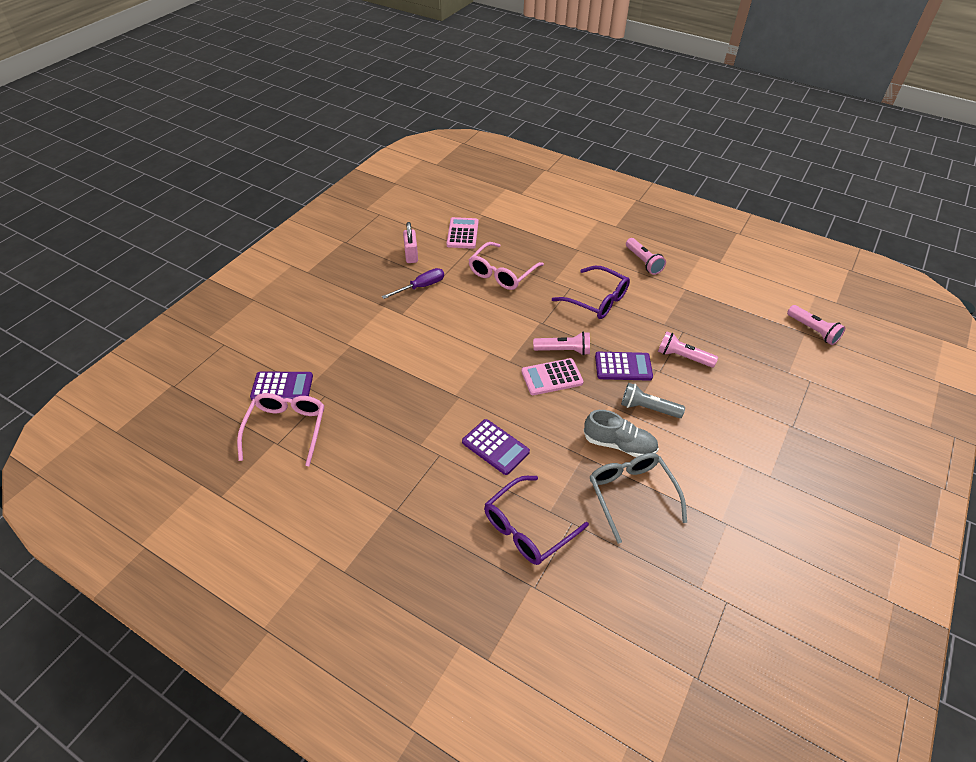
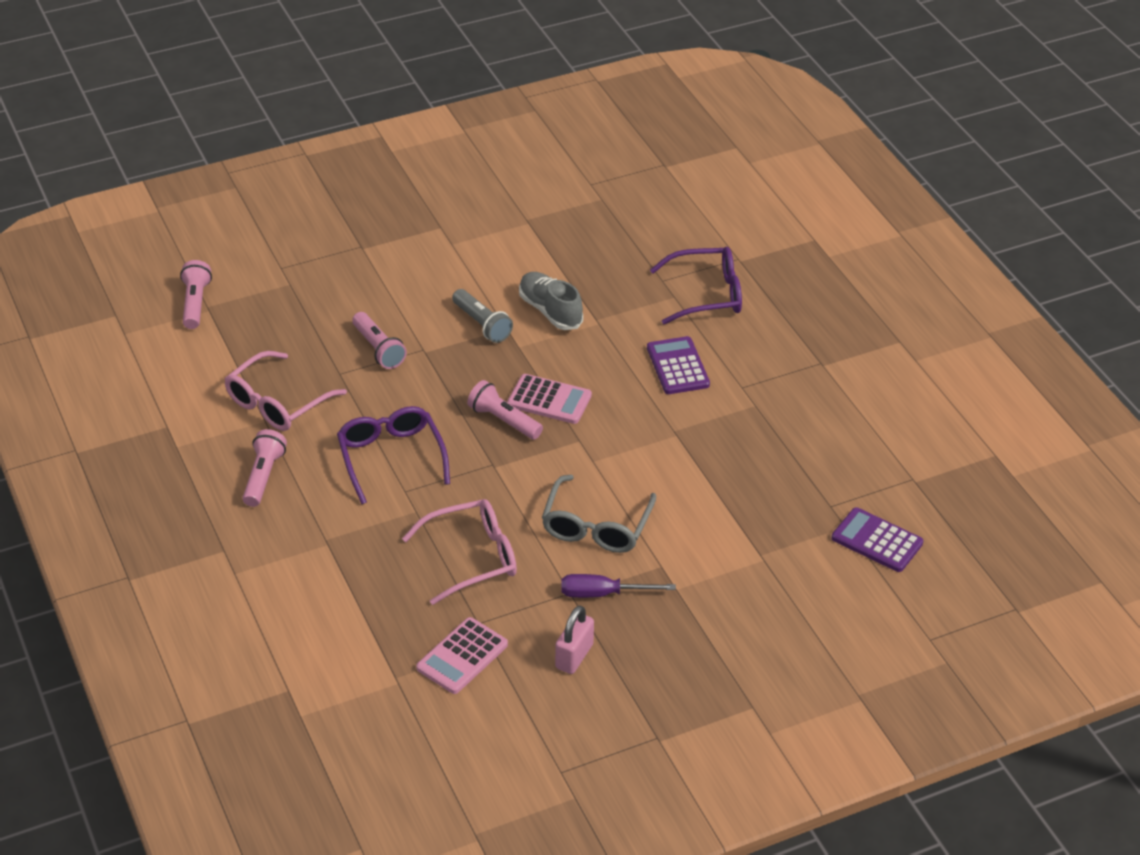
camera: 145 degrees left, 5 degrees down
(286, 429) = (894, 489): pink glasses -> pink glasses (277, 403)
(623, 367) = (457, 372): purple calculator -> none
(631, 494) = (585, 273): grey glasses -> grey glasses (596, 526)

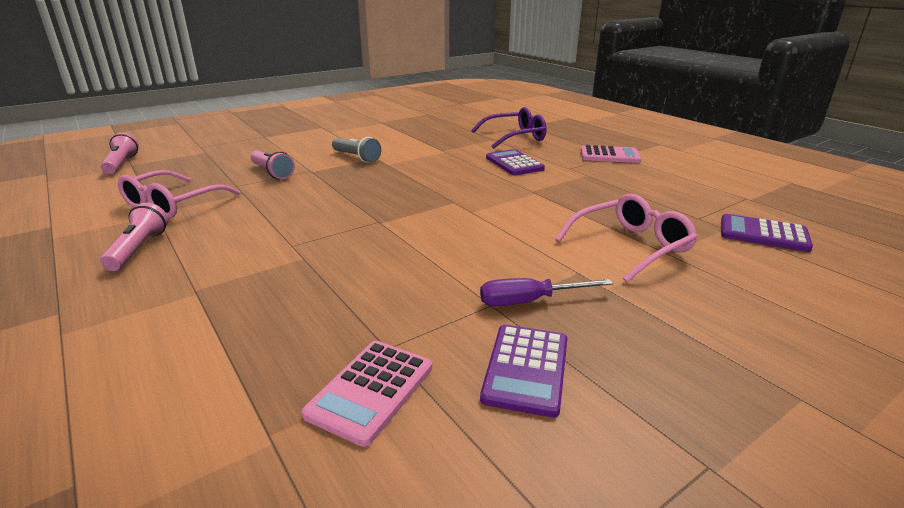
camera: 10 degrees left, 15 degrees down
(391, 457) = (278, 225): purple glasses -> none
(472, 557) = (370, 287): pink glasses -> pink glasses (631, 246)
(503, 420) = (383, 197): pink flashlight -> none
(549, 400) = (420, 185): pink calculator -> pink calculator (609, 155)
(550, 311) = (407, 149): grey shoe -> none
(574, 656) = (526, 369): pink padlock -> purple calculator
(596, 526) = (495, 250): grey glasses -> none

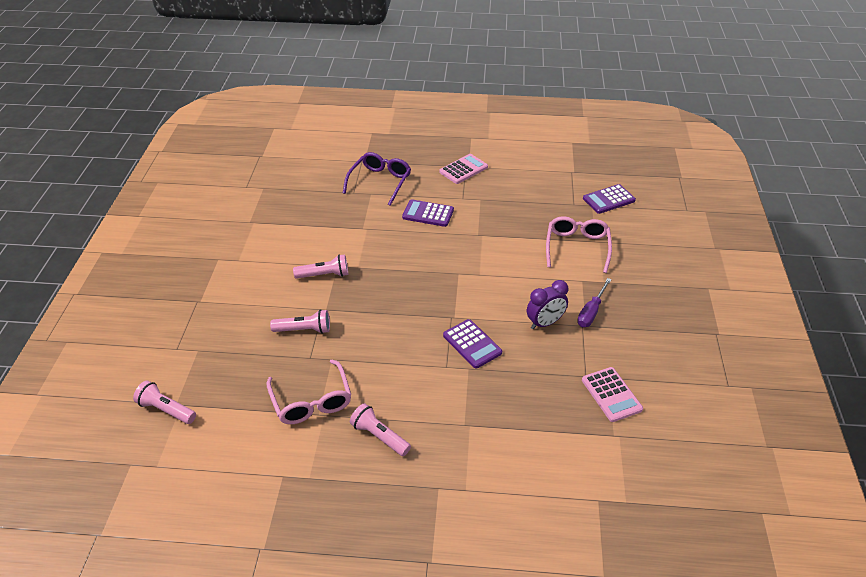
camera: 50 degrees left, 15 degrees up
(356, 157) = (324, 275): grey flashlight -> pink flashlight
(452, 276) = (545, 323): none -> purple clock
(526, 369) = (636, 343): purple calculator -> purple calculator (472, 344)

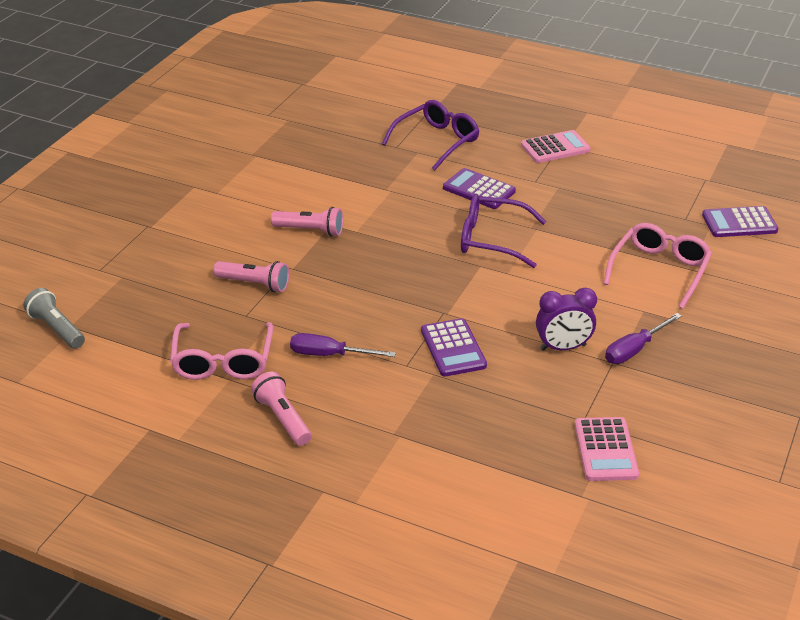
camera: 20 degrees right, 5 degrees down
(166, 410) = (57, 329): pink flashlight -> grey flashlight
(388, 373) = (329, 355): none -> purple screwdriver
(456, 251) = (491, 239): none -> purple glasses

